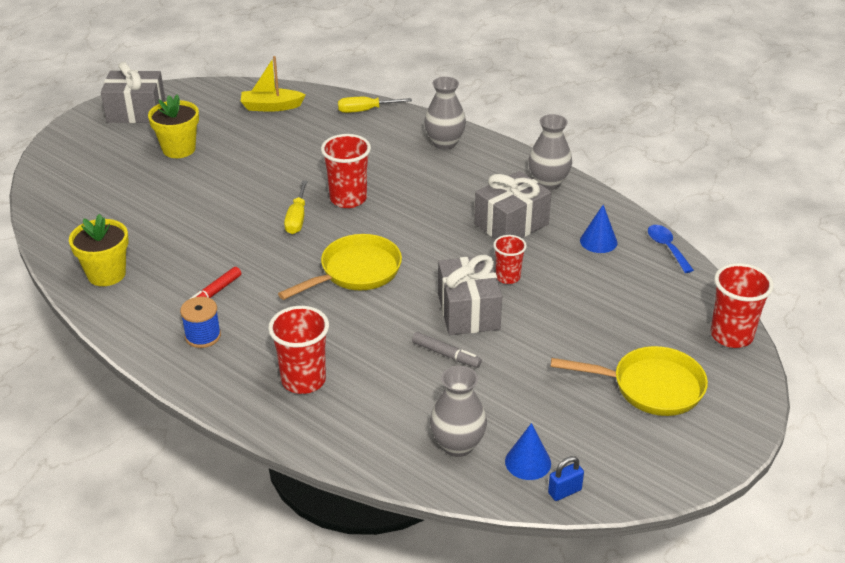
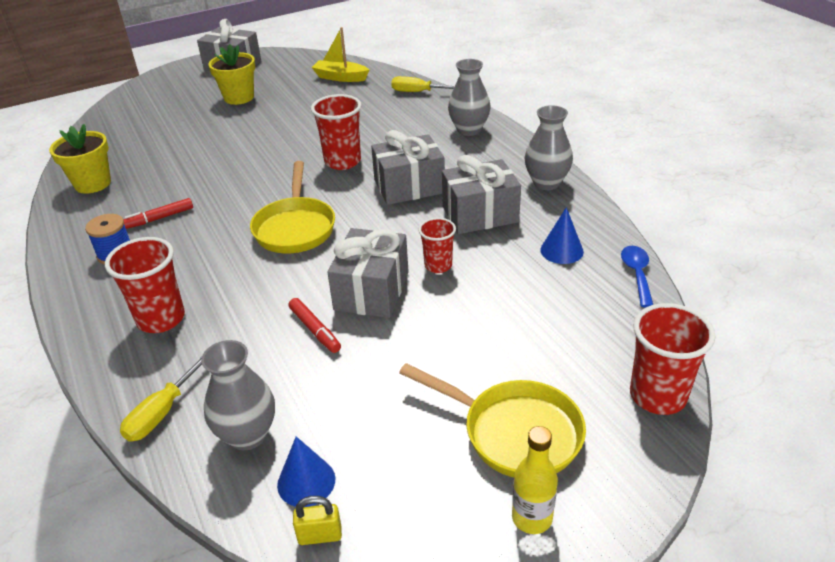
camera: 25 degrees right, 0 degrees up
(297, 219) = (284, 170): yellow screwdriver -> yellow screwdriver (162, 412)
(355, 272) = (295, 227): yellow pan -> yellow pan turned 105 degrees clockwise
(430, 211) = (409, 186): none -> grey gift
(446, 354) = (315, 330): grey marker -> red marker
(564, 491) = (320, 535): blue padlock -> yellow padlock
(696, 437) = (532, 518): none -> yellow bottle

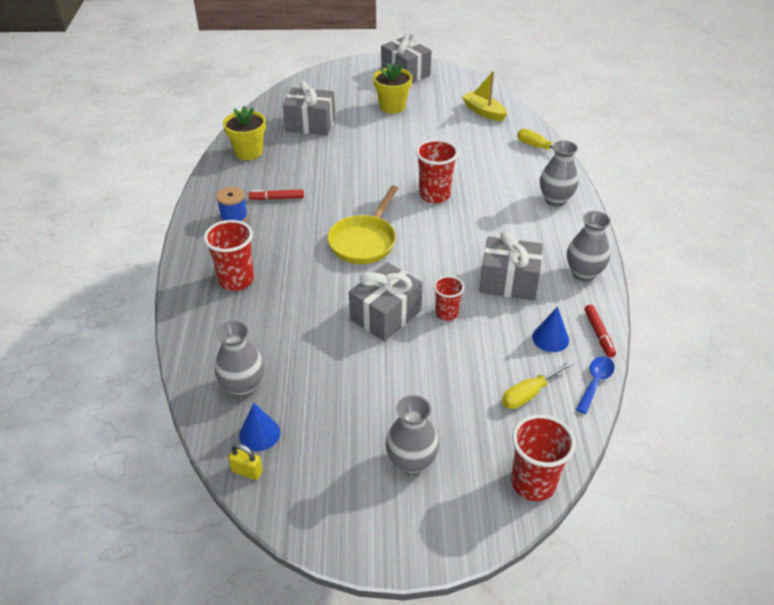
camera: 25 degrees right, 5 degrees up
(162, 412) = (202, 348): yellow screwdriver -> yellow screwdriver (529, 394)
(315, 330) = (328, 329): red marker -> red marker (598, 334)
(409, 186) = (470, 236): grey gift -> grey gift (310, 124)
(514, 432) = (411, 462): yellow pan -> grey vase
(532, 518) = (381, 524): yellow bottle -> none

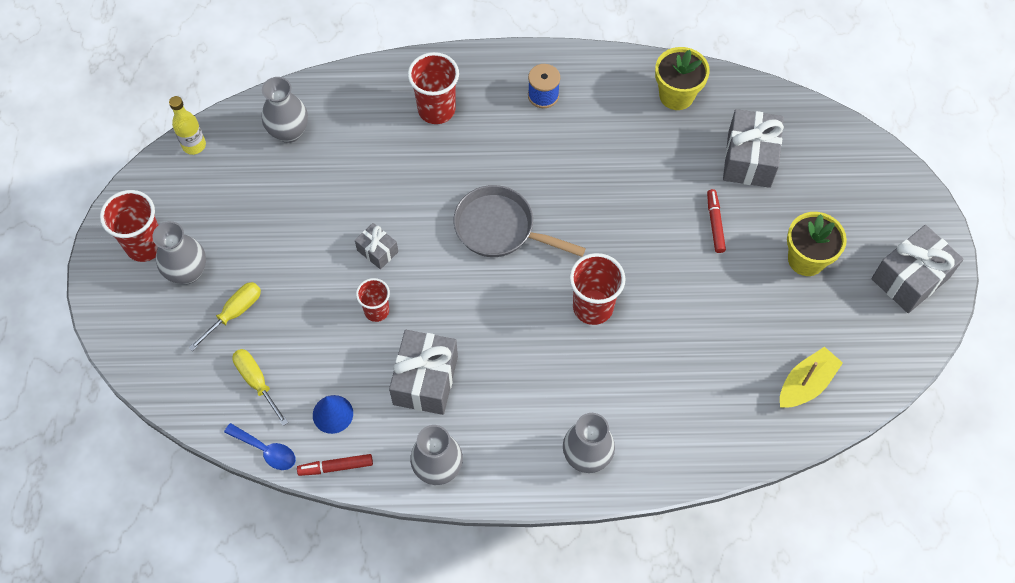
camera: 90 degrees right, 20 degrees up
(247, 471) = (194, 145): yellow padlock -> yellow bottle
(259, 434) = (233, 150): blue cone -> none
(277, 198) = (580, 134): red marker -> red marker (715, 223)
(364, 241) = (500, 229): yellow pan -> grey pan
(385, 315) = (377, 251): grey gift -> grey gift, size x0.53
(533, 483) = (152, 373): red cup -> red cup (145, 245)
(538, 147) = (713, 451): yellow screwdriver -> yellow screwdriver (234, 313)

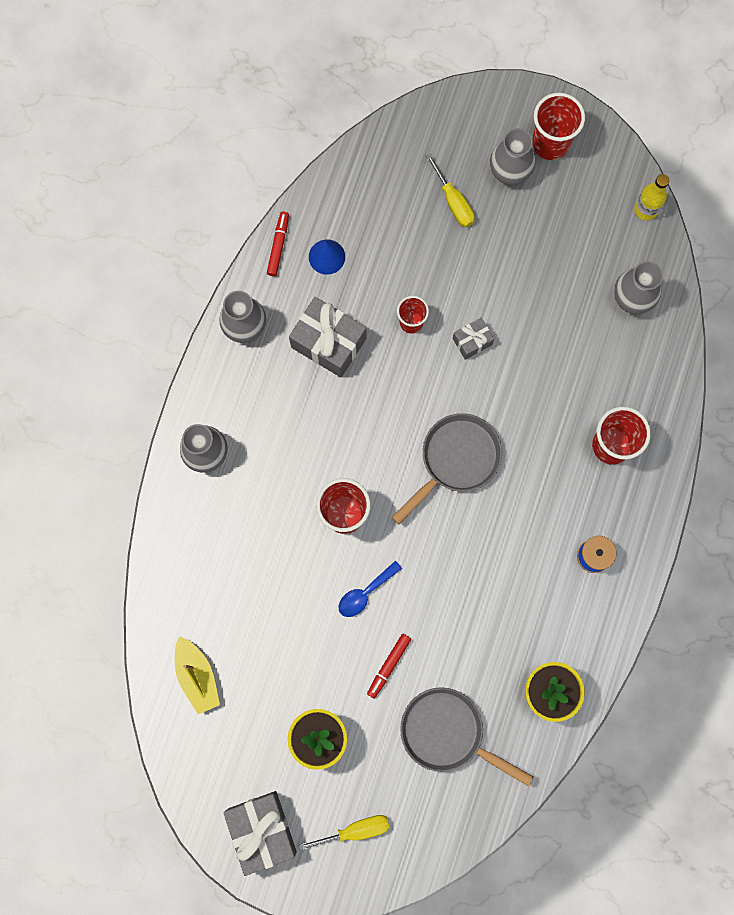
camera: 110 degrees right, 15 degrees up
(257, 382) = (380, 203): yellow screwdriver -> yellow screwdriver (355, 830)
(266, 450) = (314, 195): blue spoon -> blue spoon (365, 593)
(715, 223) = (388, 666): red marker -> red marker turned 105 degrees clockwise
(749, 159) = (448, 733): grey gift -> grey pan

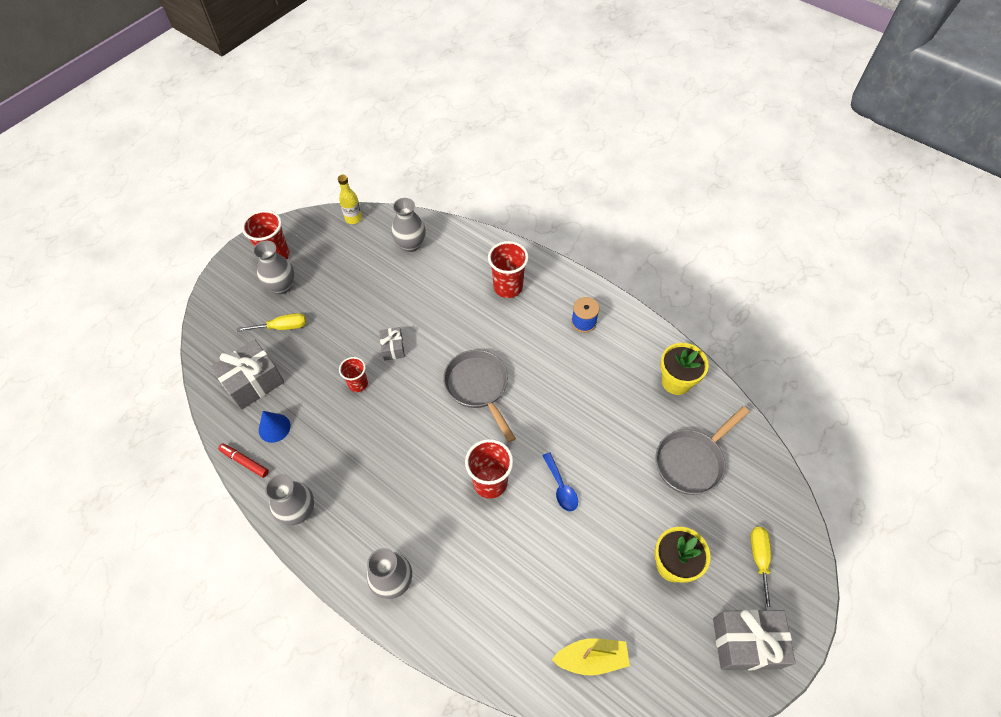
camera: 70 degrees left, 20 degrees down
(328, 343) = (344, 449): grey gift -> grey gift (253, 382)
(388, 666) = (626, 488): red marker -> none

